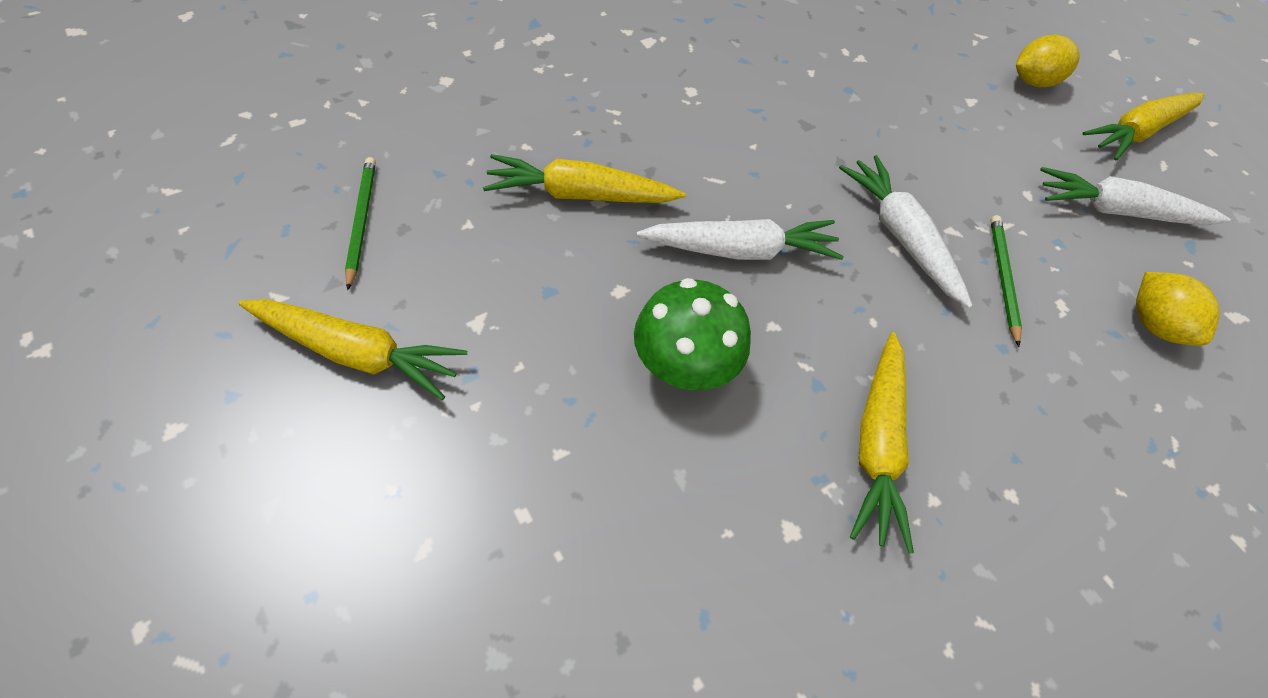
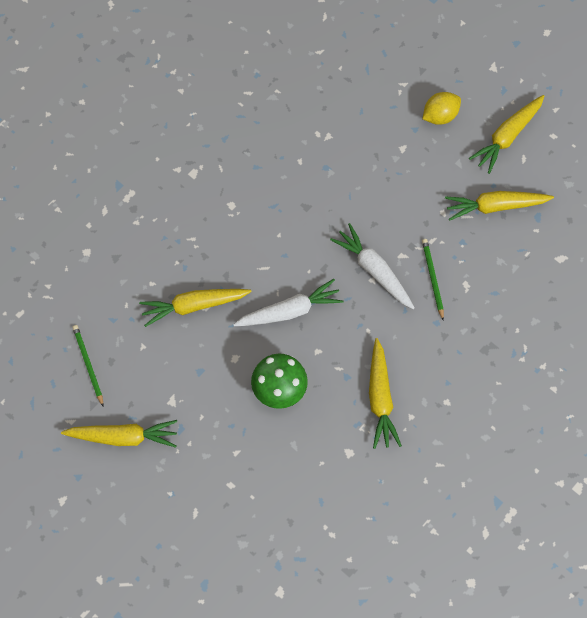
camera: 10 degrees left, 10 degrees up
(1117, 211) = (495, 206): white carrot -> yellow carrot
(1153, 324) = (515, 280): yellow lemon -> none

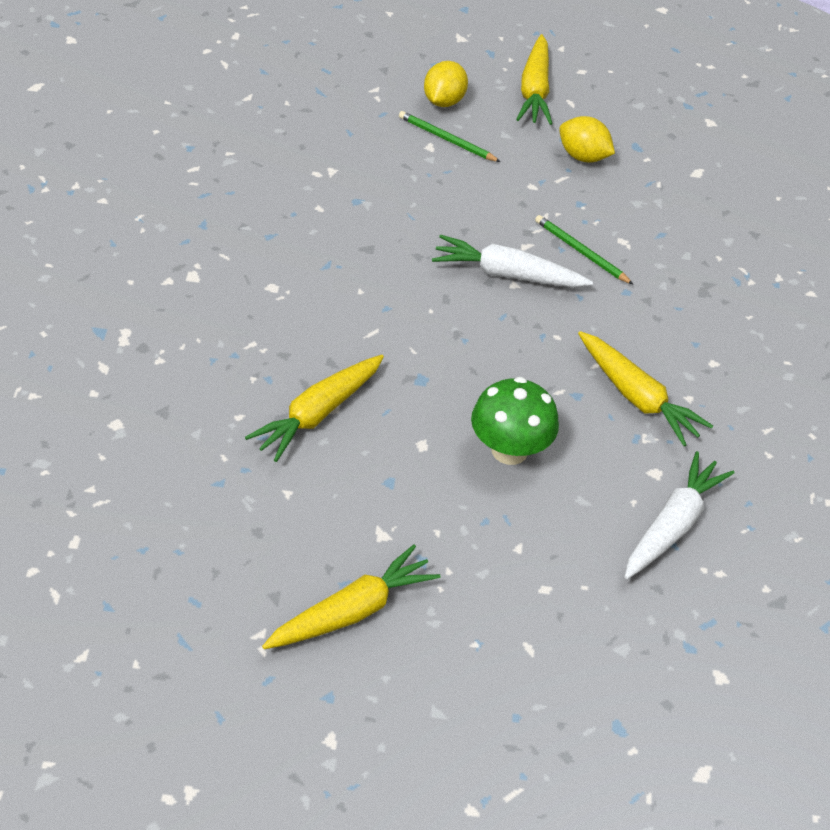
camera: 40 degrees left, 20 degrees down
(88, 364) = (228, 552): green pencil -> green pencil (446, 139)
(290, 311) = (446, 361): white carrot -> white carrot (673, 525)
(495, 206) = (583, 156): yellow carrot -> yellow lemon

